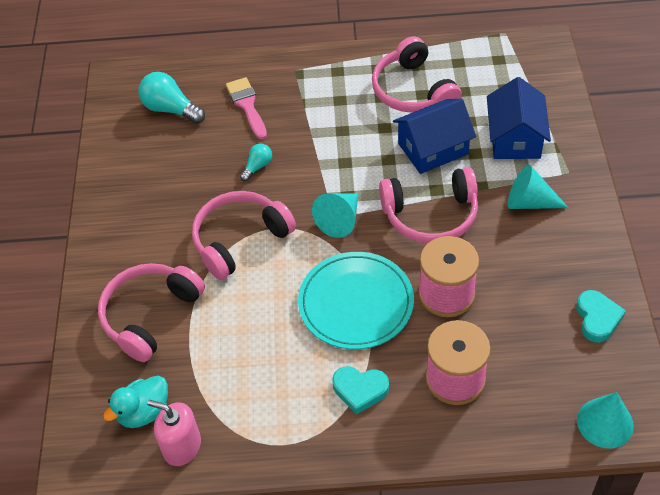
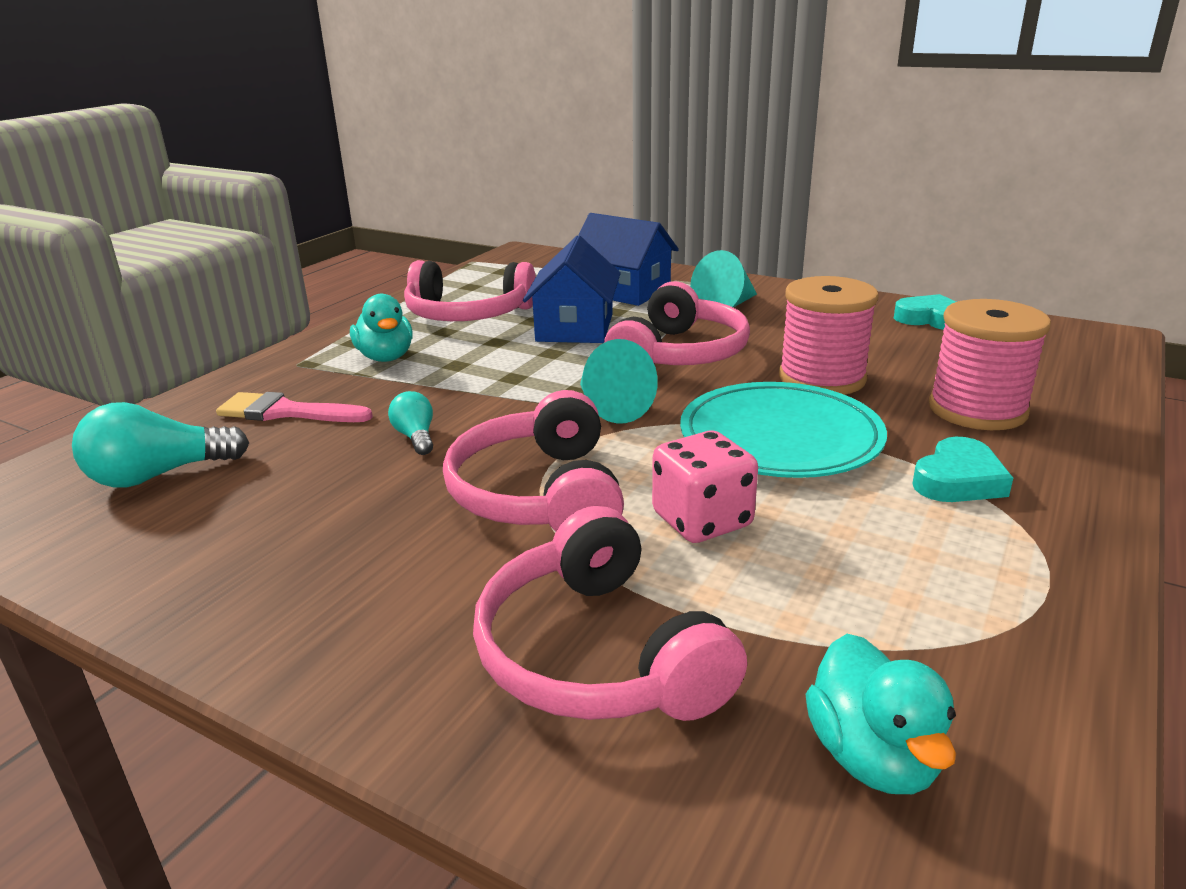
camera: 60 degrees left, 25 degrees down
(182, 447) = (1008, 725): pink soap dispenser -> none
(256, 306) = (702, 520): none -> pink dice
(329, 97) = (386, 357): none -> turquoise duck
(605, 422) = (1094, 351): turquoise cone -> none

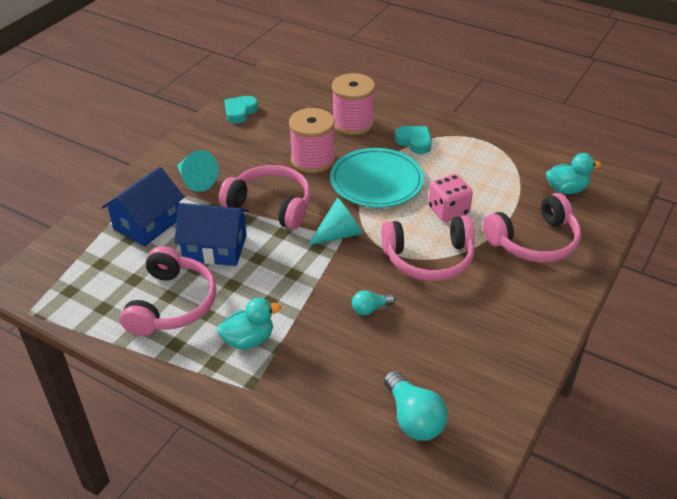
camera: 90 degrees left, 15 degrees up
(286, 412) = (332, 376): pink brush -> none

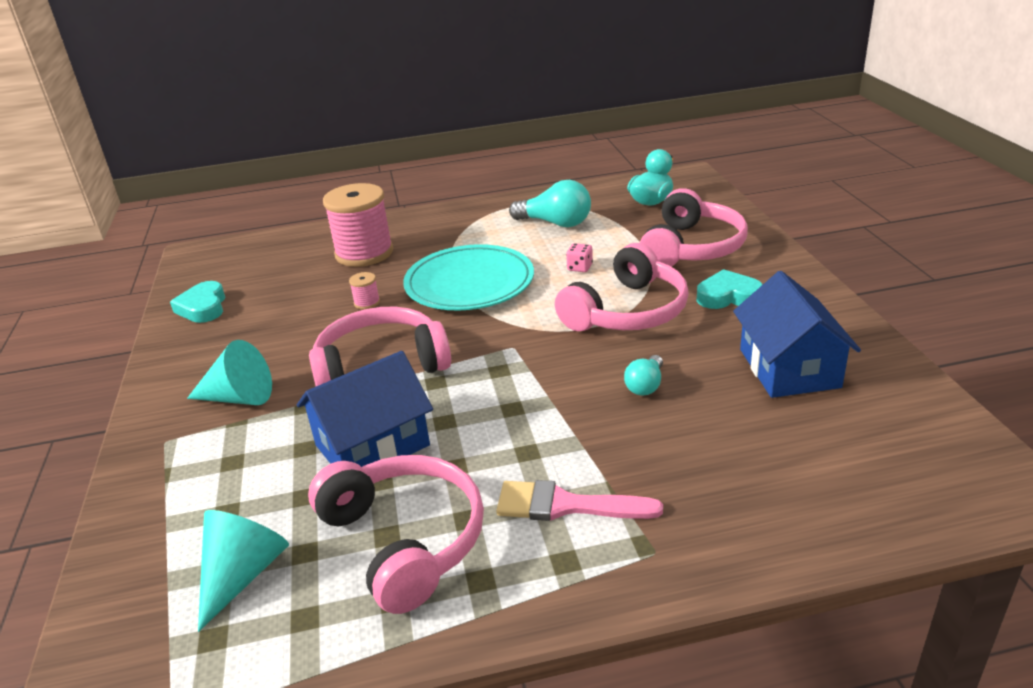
camera: 40 degrees left, 10 degrees down
(148, 223) = (231, 479): blue house -> blue house (789, 368)
(248, 340) = (566, 505): turquoise duck -> pink brush
(312, 160) = (367, 303): pink spool -> pink spool, size x0.40
(339, 234) = (504, 345): turquoise cone -> turquoise cone (243, 574)
(413, 418) = (850, 445): turquoise light bulb -> turquoise light bulb (556, 223)
(414, 142) = (456, 236): turquoise heart -> turquoise heart (728, 296)
(448, 211) = (579, 267): pink dice -> pink dice, size x0.51

